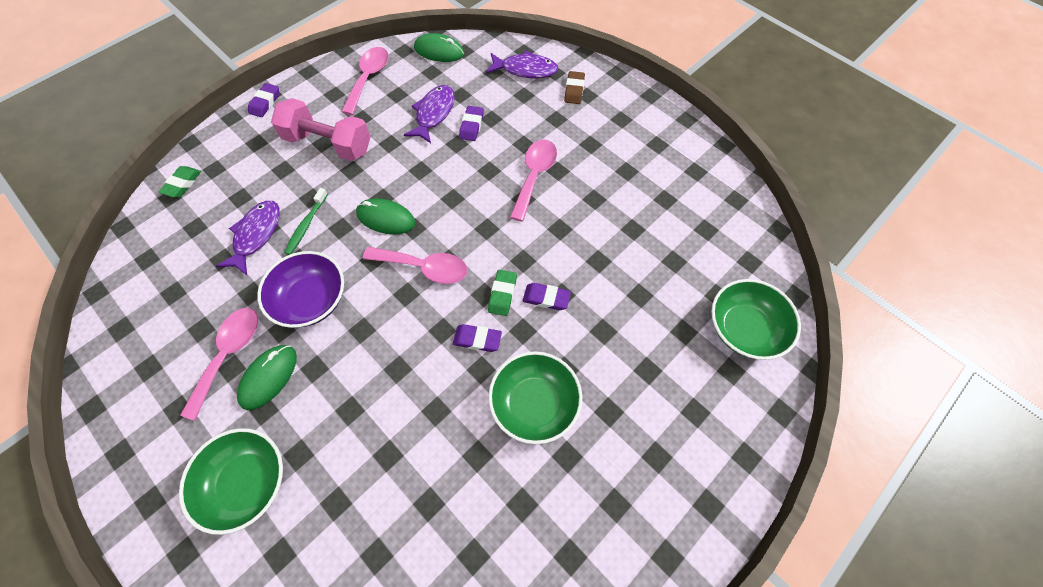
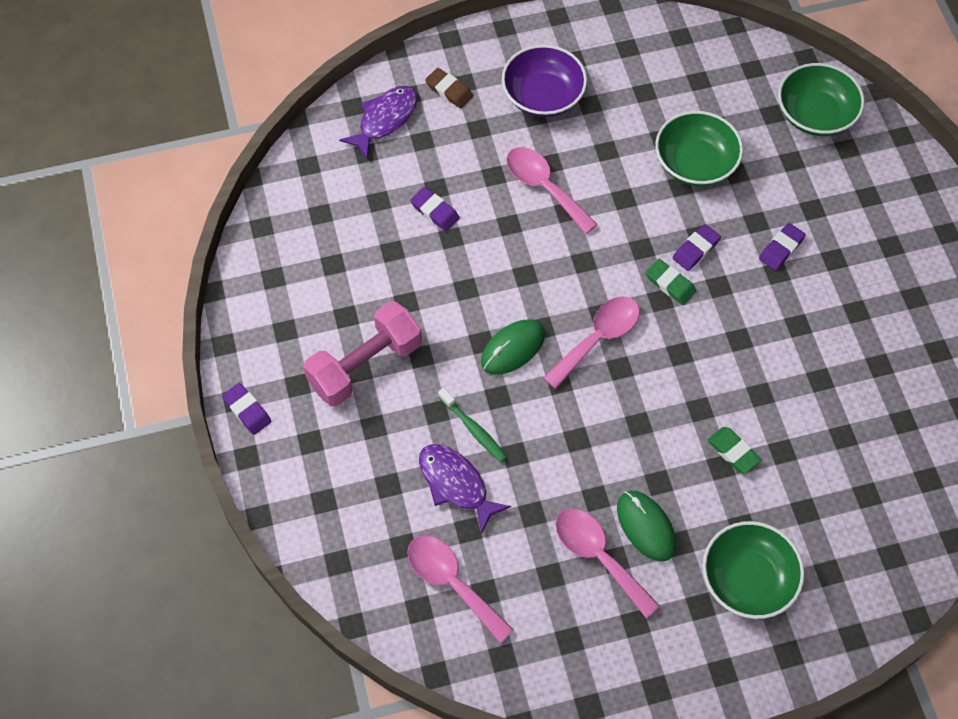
camera: 60 degrees left, 0 degrees up
(182, 184) = (326, 542): green eraser -> green eraser (733, 452)
(311, 300) = (575, 457): purple bowl -> purple bowl (543, 96)
(368, 78) = (285, 283): pink spoon -> pink spoon (452, 583)
(434, 114) = (391, 240): purple fish -> none
(439, 51) = (291, 191): green mouse -> none
(477, 339) = (707, 328): purple eraser -> purple eraser (781, 249)
(534, 403) = (796, 312): green bowl -> green bowl (695, 163)

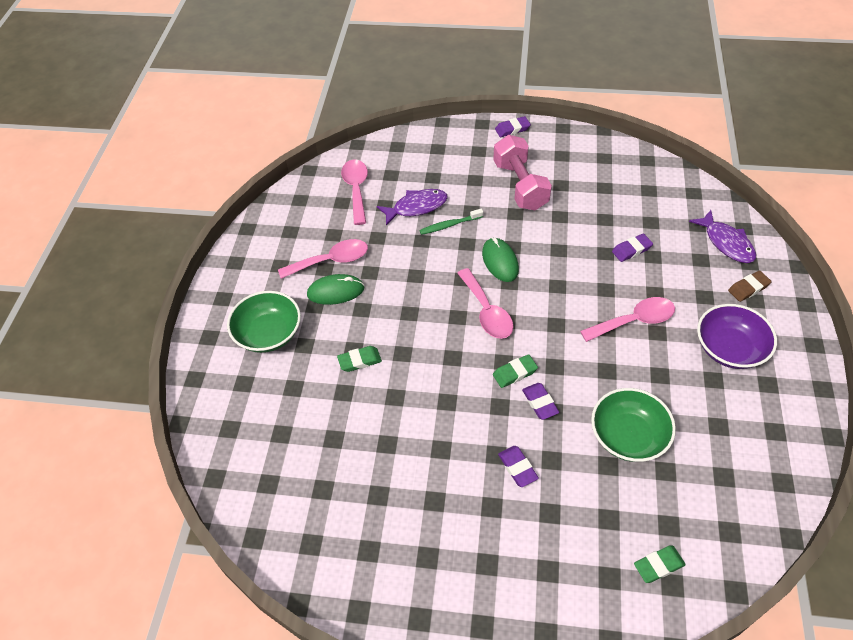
camera: 115 degrees right, 10 degrees down
(452, 583) = (356, 189): pink spoon -> pink spoon turned 75 degrees counterclockwise
(815, 114) = (658, 565): green bowl -> green eraser

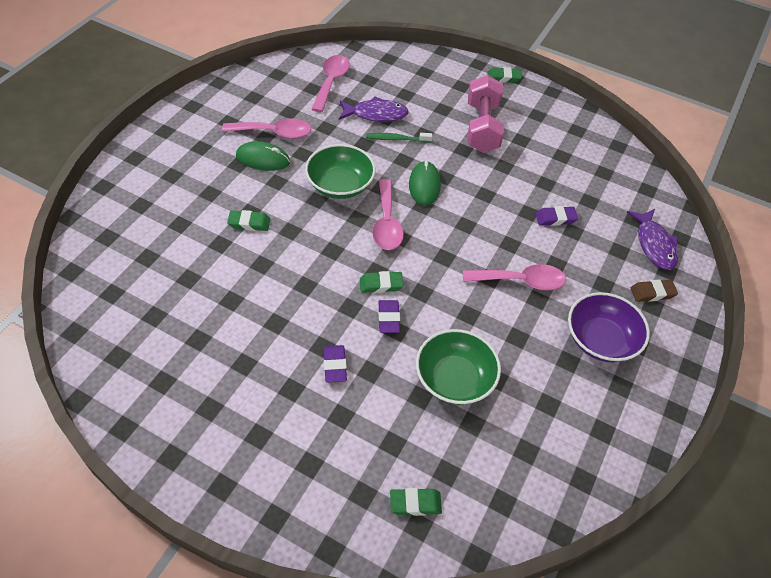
camera: 15 degrees right, 0 degrees up
(268, 333) = (185, 173): green bowl -> green bowl (340, 185)
(512, 129) = (503, 77): purple eraser -> green eraser

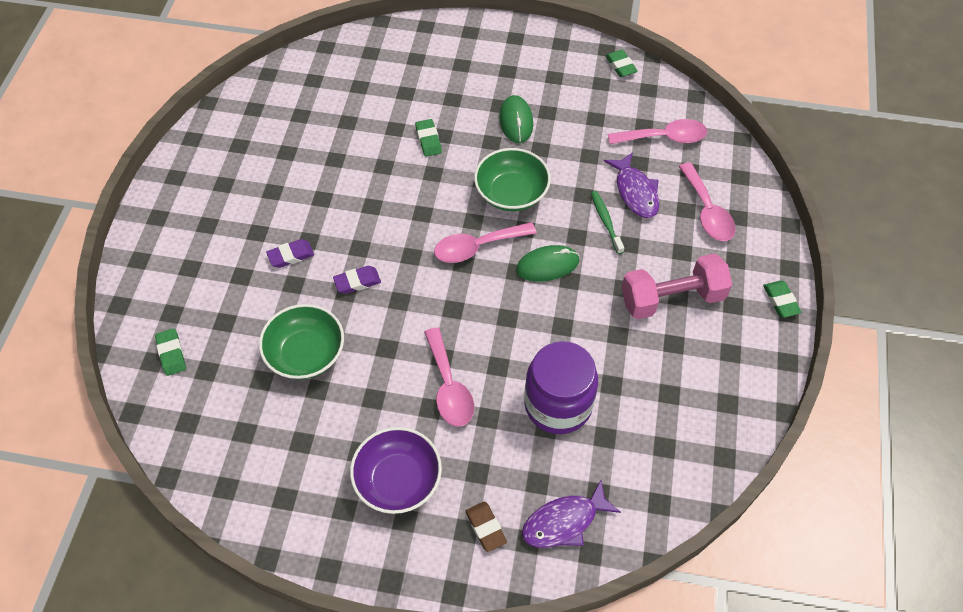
camera: 75 degrees right, 5 degrees up
(274, 133) = (557, 117): pink spoon -> pink spoon (707, 211)
(381, 284) = (396, 264): green eraser -> green eraser (620, 66)
(555, 218) = (558, 405): purple eraser -> purple jar

